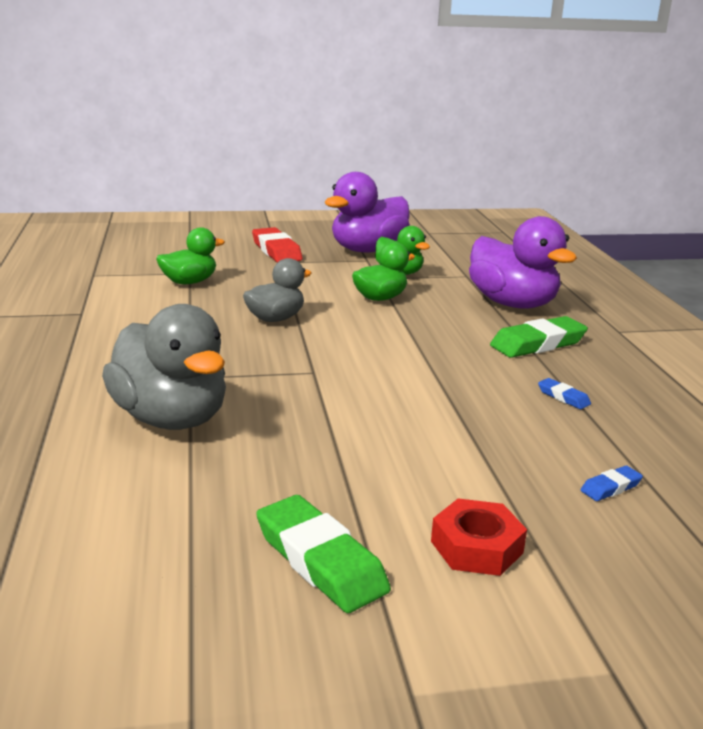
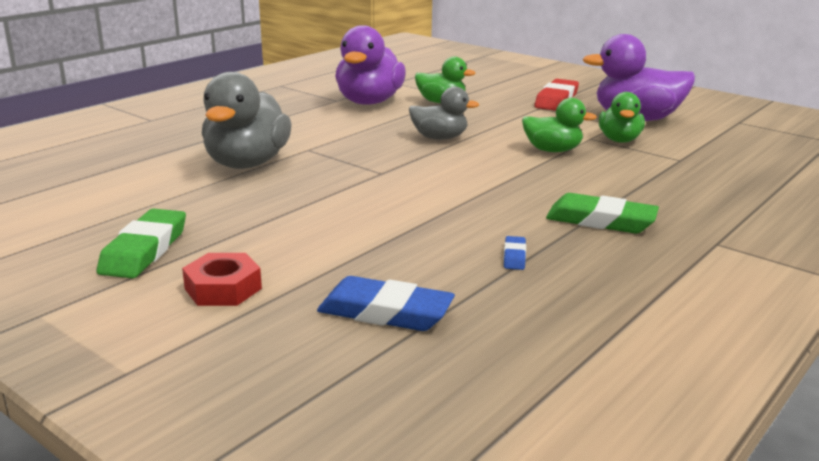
camera: 50 degrees right, 0 degrees up
(512, 304) = (663, 190): purple duck -> purple duck (369, 102)
(610, 487) = (385, 312): blue eraser -> blue eraser, size x2.08

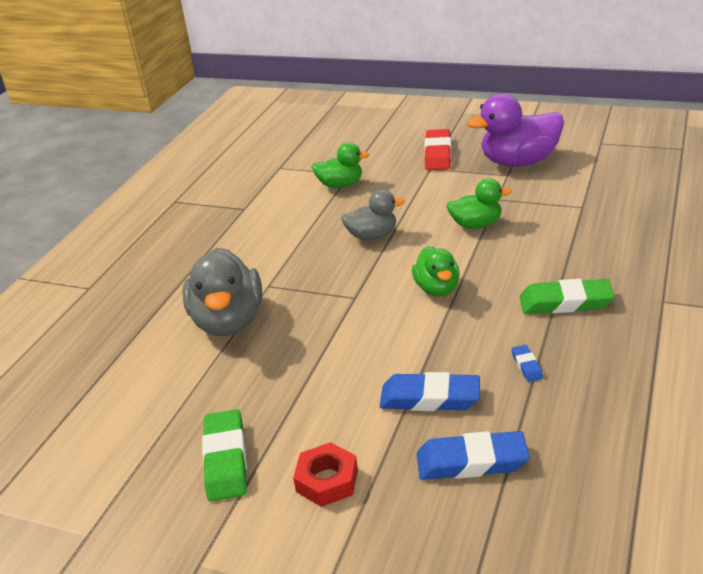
camera: 15 degrees left, 10 degrees up
(369, 102) = (276, 203): purple duck -> none
(387, 256) = (430, 398): none -> blue eraser
(619, 140) = (521, 195): green duck -> green duck (437, 289)

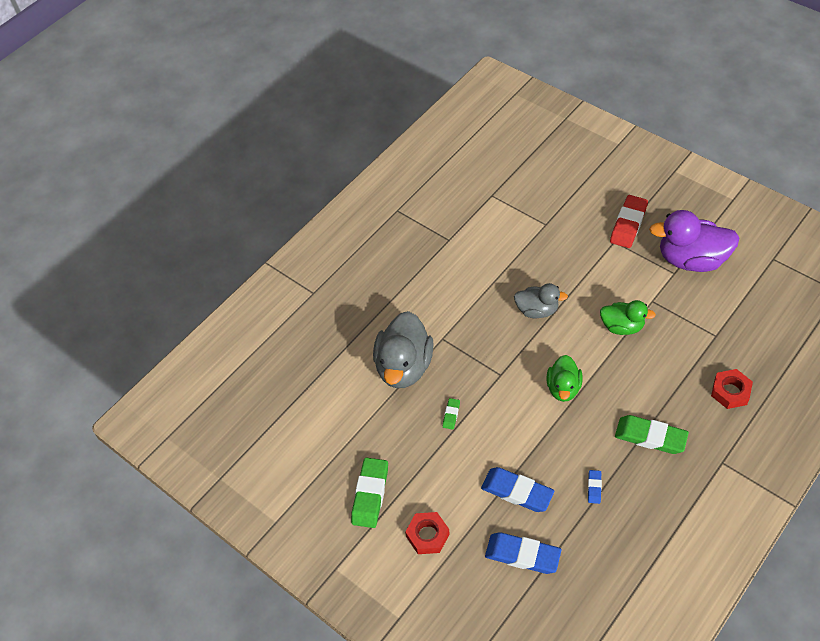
camera: 20 degrees right, 20 degrees up
(308, 348) = (451, 415): none -> green eraser
(340, 185) = (534, 237): green duck -> none
(629, 243) = (730, 392): none -> red nut

